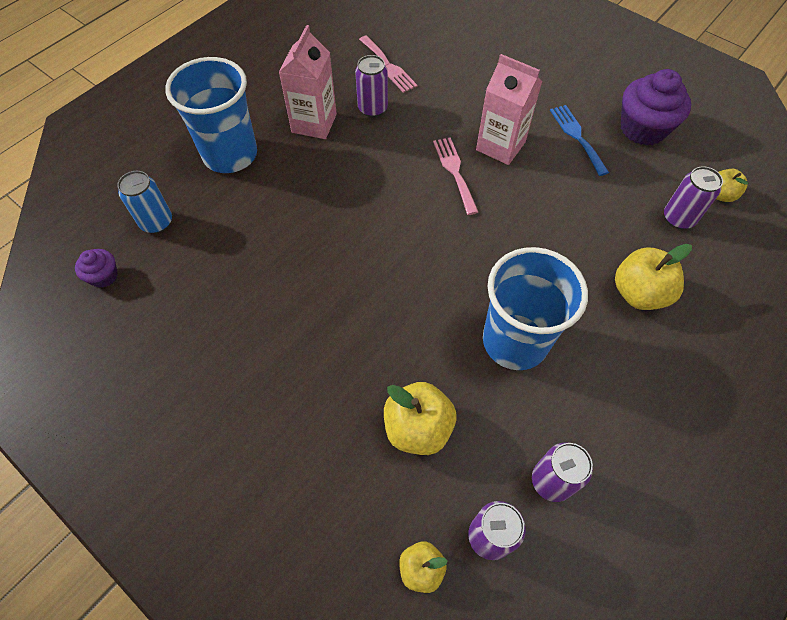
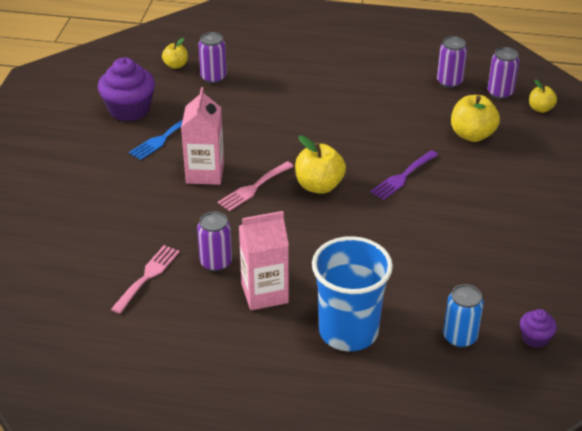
camera: 120 degrees left, 20 degrees down
(389, 303) = (402, 177): none -> purple fork
(515, 341) = (377, 117): blue cup -> none
(639, 293) = (293, 80): yellow apple -> yellow apple (319, 186)

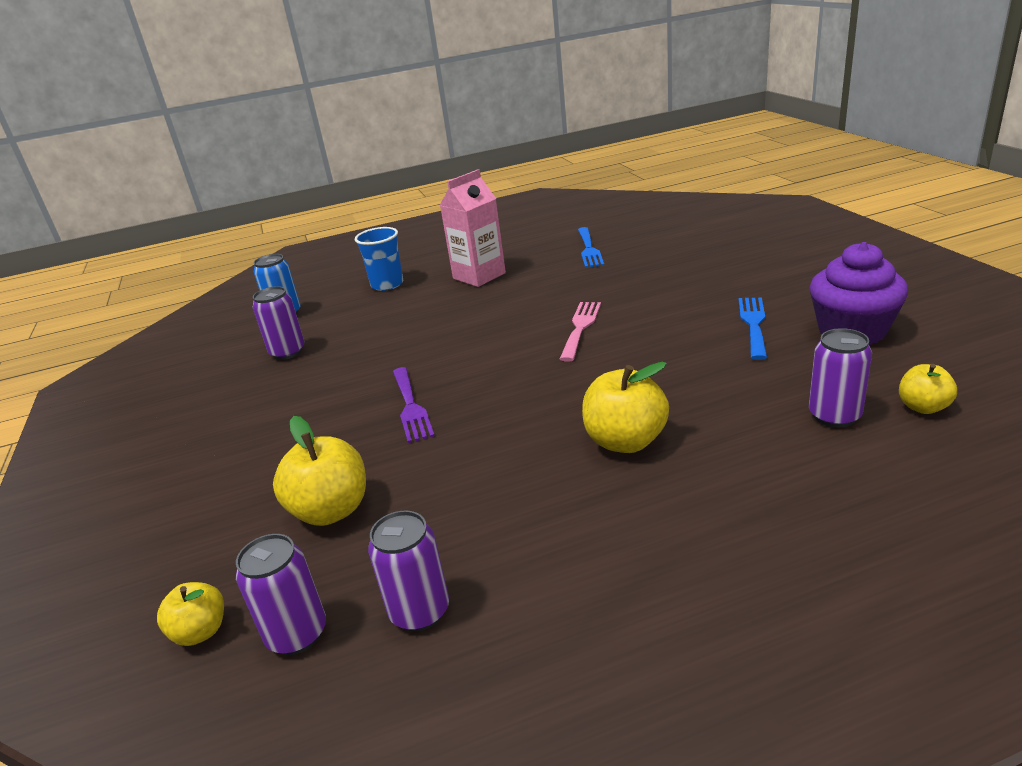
camera: 155 degrees right, 10 degrees down
(147, 276) = (589, 249): pink fork -> blue fork
(205, 173) = (651, 317): pink carton -> none
(216, 263) = (543, 274): purple can -> purple can (287, 352)
(319, 186) = (509, 357): yellow apple -> yellow apple (625, 441)
(348, 331) = (387, 284): blue cup -> blue cup, size x0.60
(402, 177) = (411, 407): purple fork -> purple fork turned 150 degrees clockwise
(535, 338) = (212, 337): purple cupcake -> none

